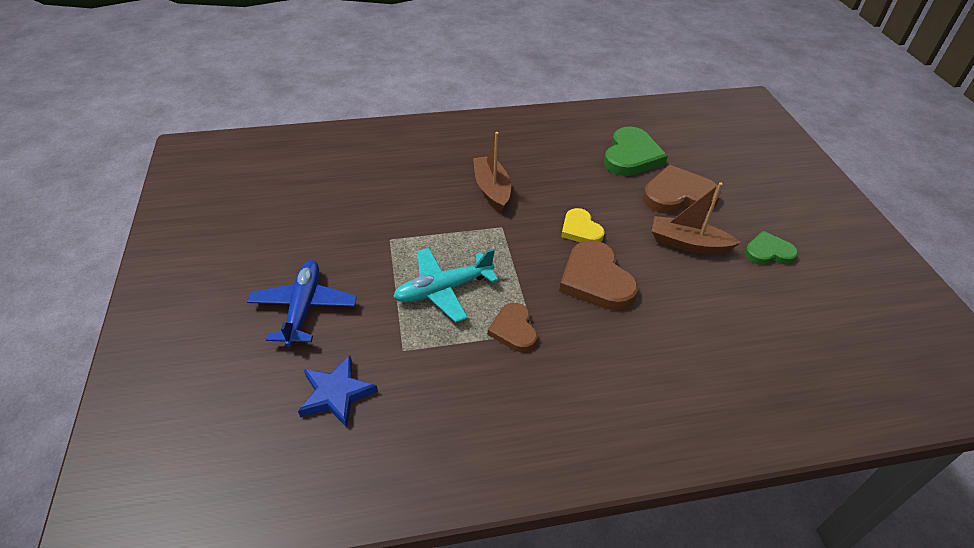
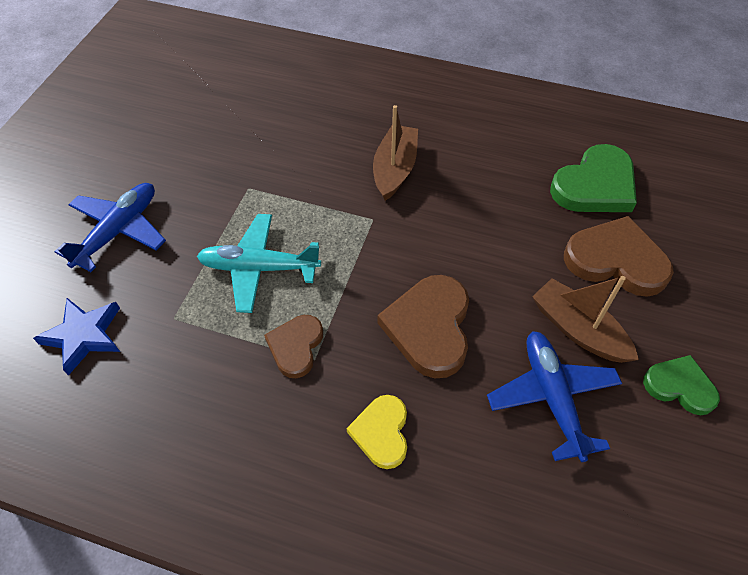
camera: 30 degrees right, 10 degrees up
(581, 229) = (459, 258): yellow heart -> yellow heart (381, 432)
(704, 289) = (552, 397): none -> blue plane

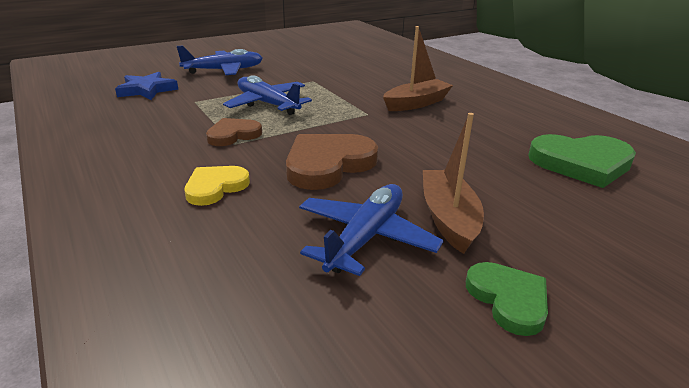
camera: 40 degrees right, 25 degrees down
(259, 268) = (267, 104): turquoise plane -> blue plane
(616, 260) = (546, 203): brown heart -> none

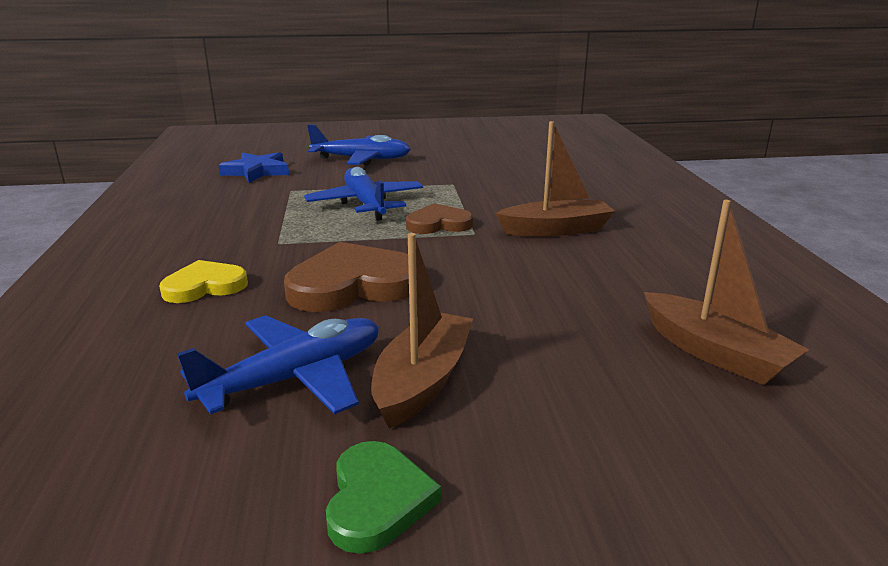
camera: 25 degrees right, 5 degrees down
(233, 135) = (288, 233): brown heart -> brown heart (438, 224)
(581, 163) = (714, 353): green heart -> brown boat

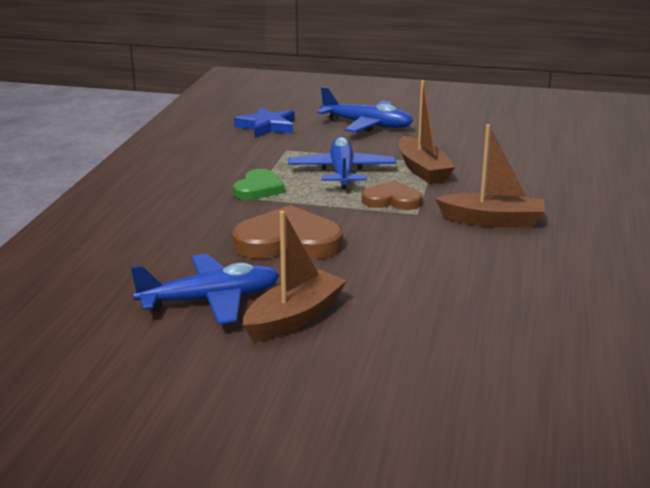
camera: 20 degrees right, 0 degrees up
(204, 286) = (180, 225): yellow heart -> none
(377, 500) = (222, 378): green heart -> green heart (258, 188)
(714, 353) = (530, 340): brown boat -> brown boat (422, 170)

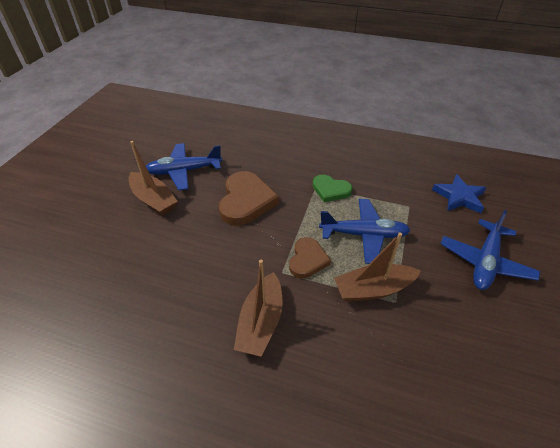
camera: 95 degrees right, 20 degrees up
(210, 300) = (184, 171): blue plane -> blue plane turned 90 degrees clockwise

